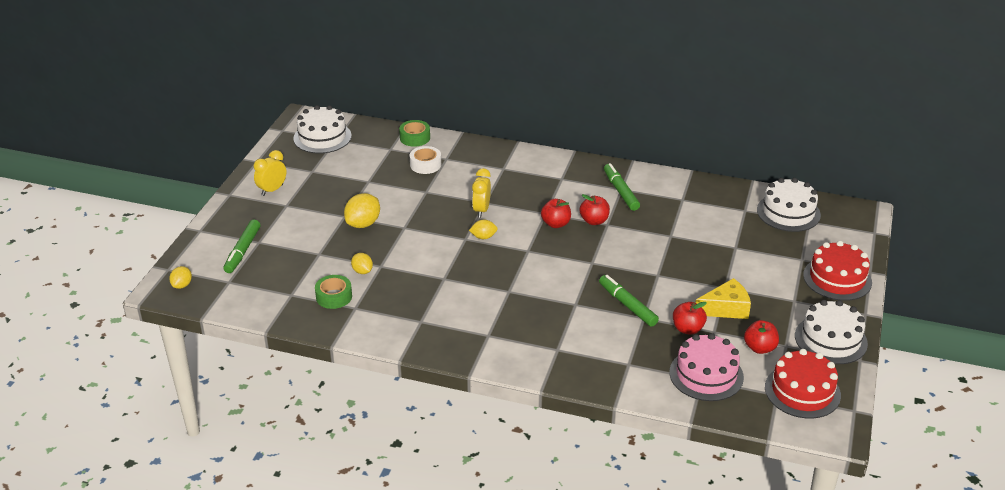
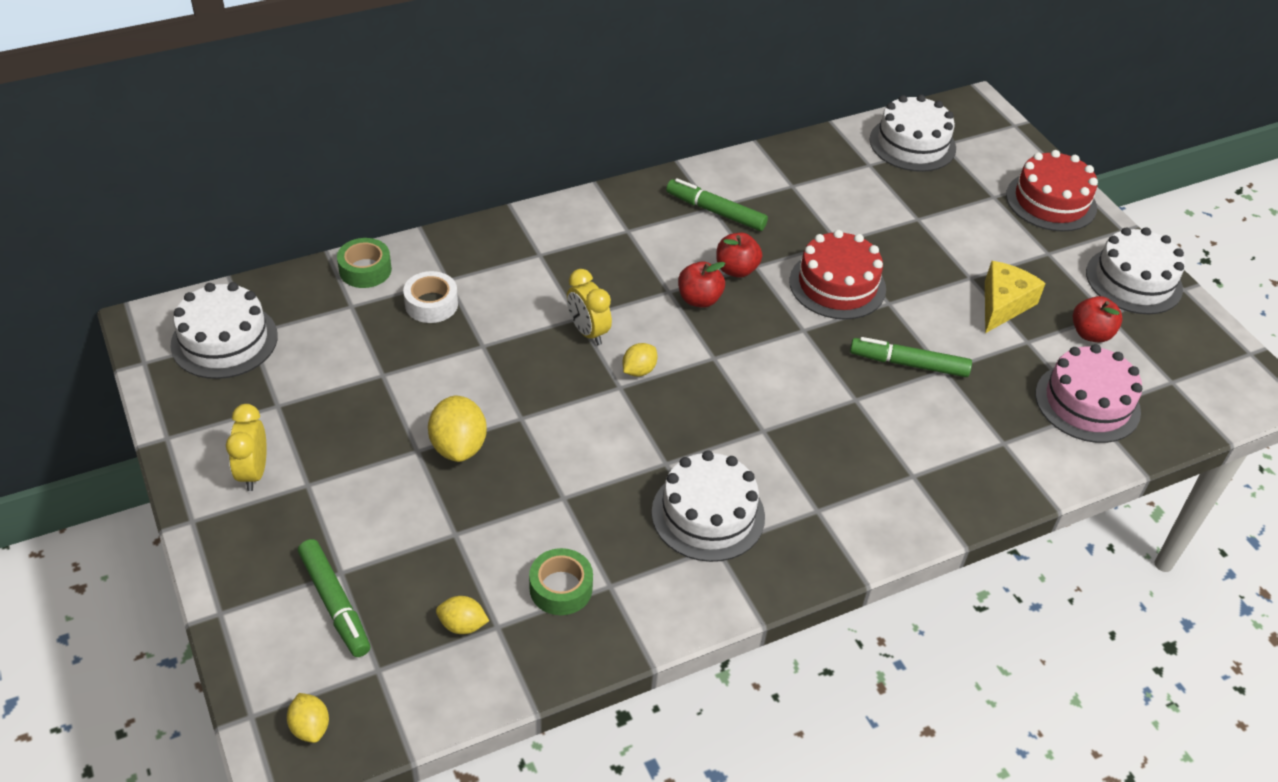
camera: 45 degrees left, 10 degrees up
(362, 271) = (549, 522): yellow lemon -> yellow lemon (462, 625)
(434, 307) = (708, 514): none -> white cake
(687, 329) = (1001, 355): red apple -> none
(802, 391) = (1186, 361): red cake -> red cake (837, 285)

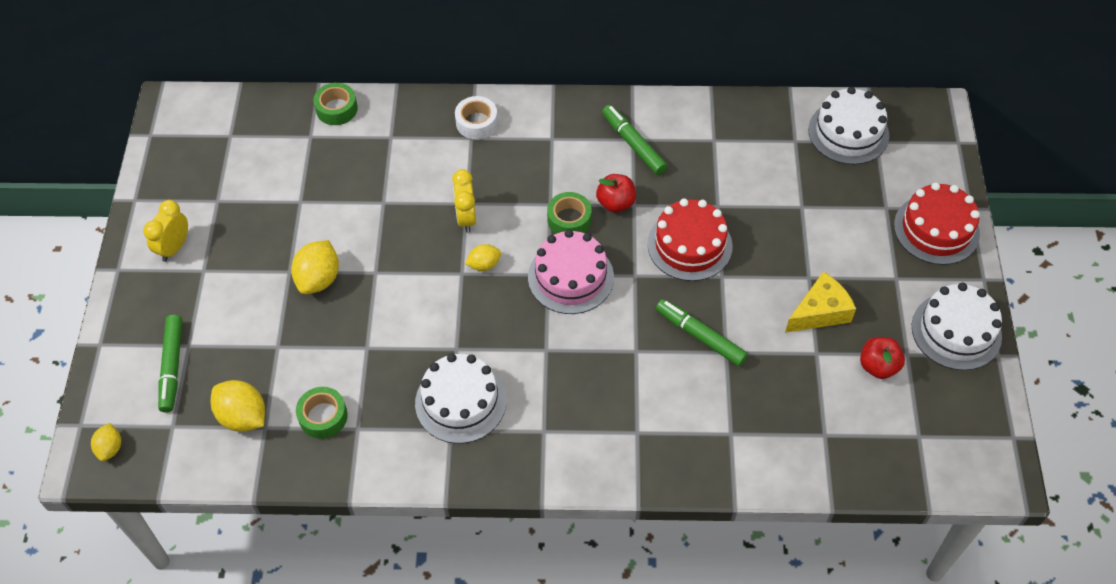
camera: 30 degrees right, 10 degrees up
(224, 340) = (210, 135): white cake -> none
(431, 304) = (367, 154): white tape -> white tape (476, 122)
(462, 625) = (243, 417): yellow lemon -> yellow lemon, size x1.70
(699, 299) = (569, 219): red apple -> green tape
(1087, 403) = (828, 426): pink cake -> pink cake (570, 277)

